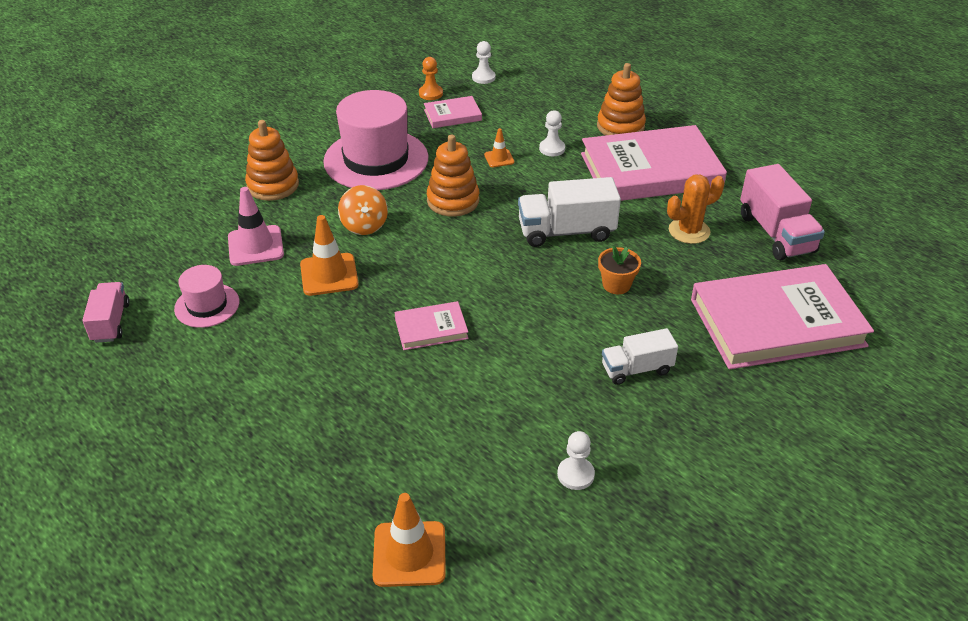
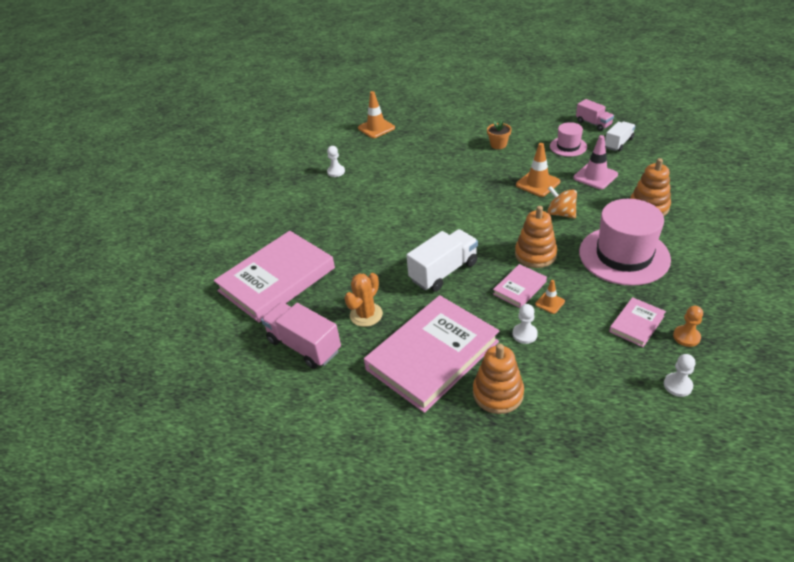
camera: 150 degrees right, 0 degrees up
(431, 329) = (455, 187): pink book -> pink book (519, 288)
(616, 285) = (384, 254): orange flower pot -> orange flower pot (498, 145)
(636, 369) = (339, 219): white truck -> white truck (618, 143)

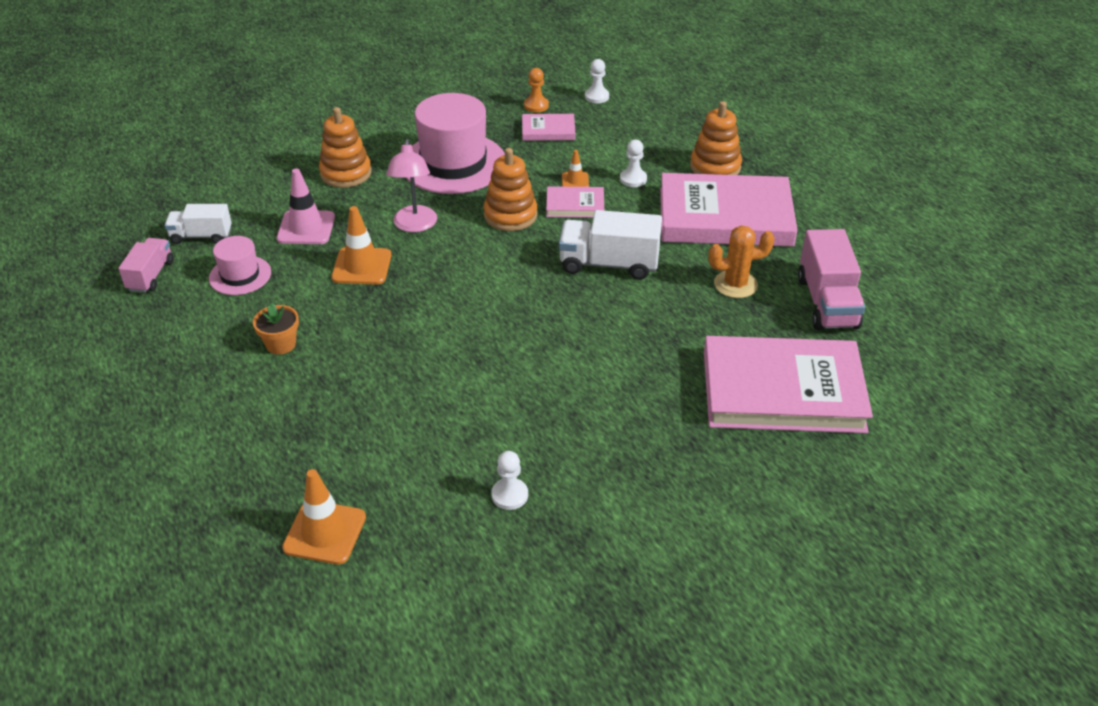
camera: 135 degrees left, 0 degrees up
(561, 213) = (414, 225): orange spinning top -> pink lamp

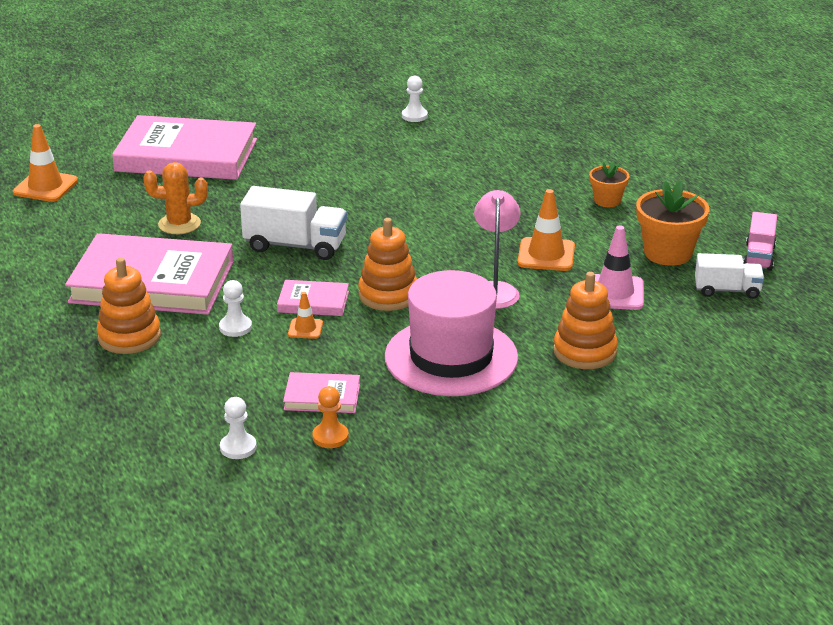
camera: 175 degrees left, 10 degrees down
(240, 275) = (668, 253): pink hat -> orange flower pot
(324, 532) = (542, 106): orange traffic cone -> orange traffic cone (45, 187)
(827, 302) = (103, 207): pink truck -> none

